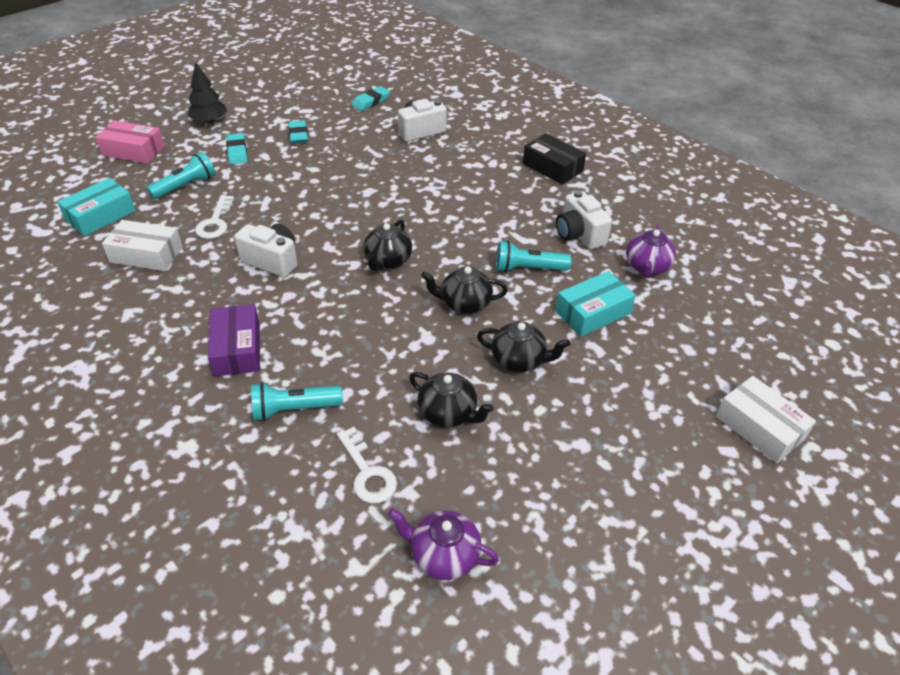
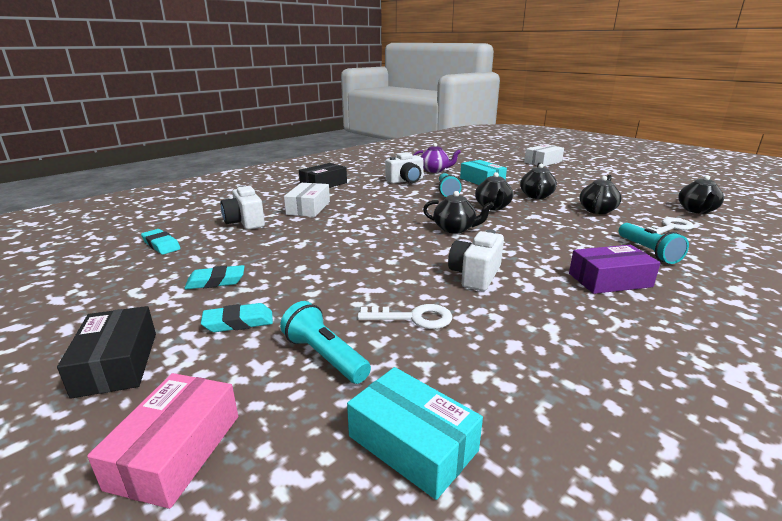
camera: 90 degrees left, 20 degrees down
(146, 254) = (500, 364): white box -> white box (308, 208)
(209, 121) = (117, 363): black tree -> black box
(443, 555) = (697, 210): purple teapot -> black teapot

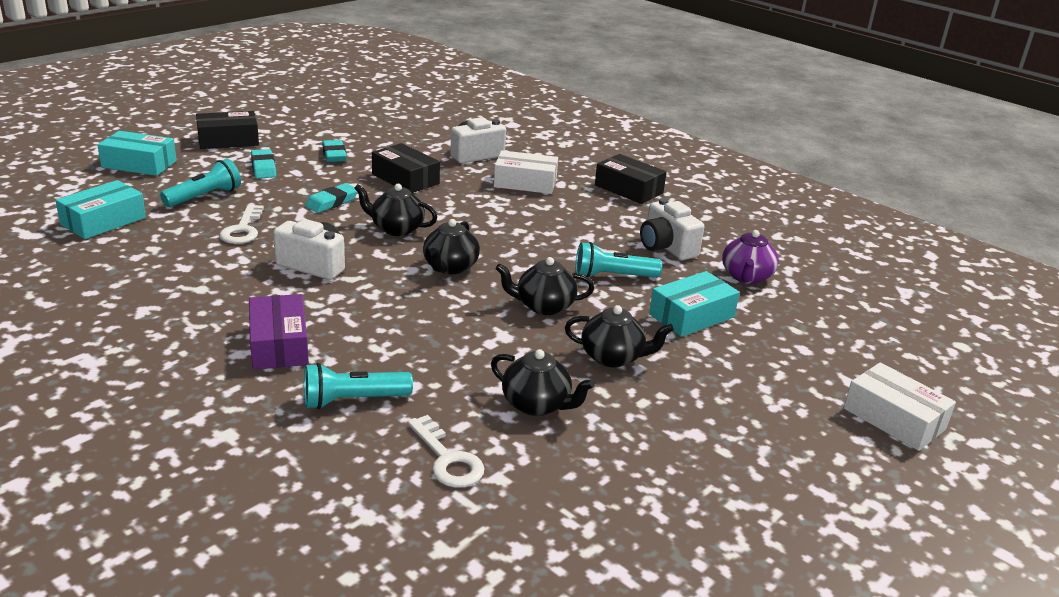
camera: 85 degrees right, 5 degrees up
(161, 245) = (415, 128): turquoise eraser -> turquoise eraser (332, 202)
(176, 450) = (139, 164): pink box -> turquoise box
(292, 246) = (405, 179): none -> black box
(697, 210) = (547, 537): black teapot -> black teapot (396, 229)

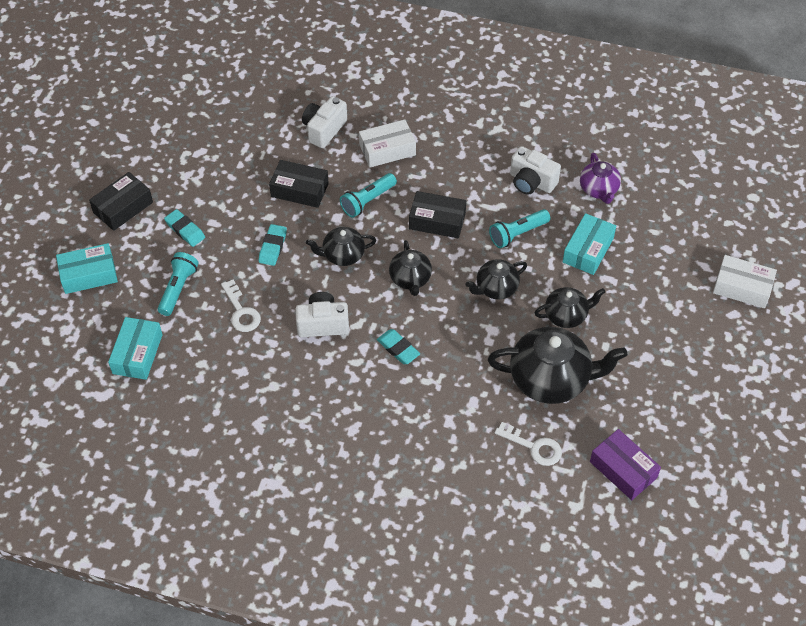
camera: 25 degrees left, 25 degrees up
(279, 344) = (369, 409): purple box -> purple box (623, 469)
(334, 155) = (221, 185): turquoise eraser -> turquoise eraser (398, 349)
(353, 400) = (450, 431): turquoise flashlight -> turquoise flashlight (367, 201)
(537, 404) = (551, 379): black teapot -> black teapot, size x1.79
(628, 189) = (464, 120): black box -> black box (437, 221)

